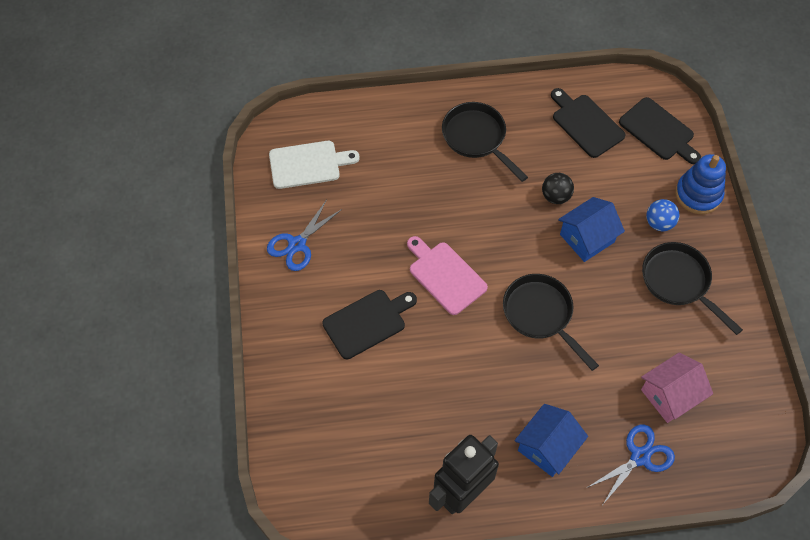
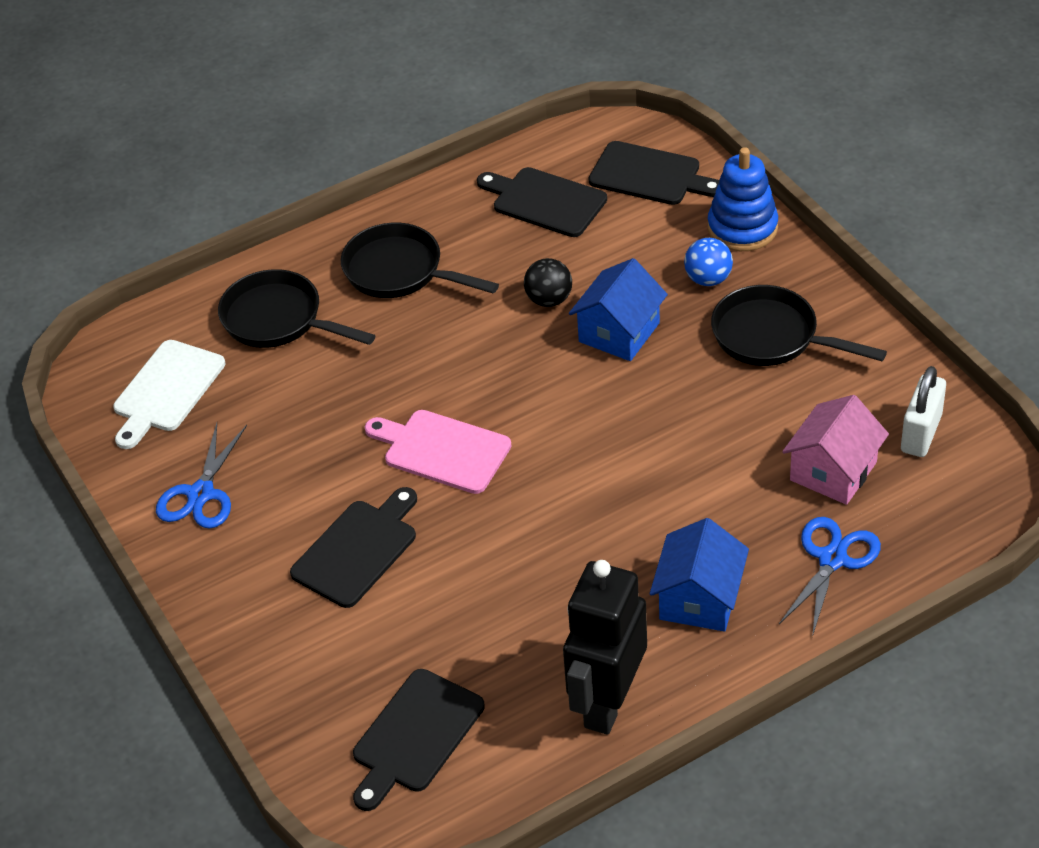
camera: 20 degrees left, 15 degrees down
(308, 164) = (166, 390): white cutting board -> white cutting board turned 150 degrees clockwise
(344, 462) = (415, 736): none -> black cutting board
(541, 315) = (604, 446): black pan -> black pan (279, 320)
(738, 393) = (921, 433): none -> white padlock

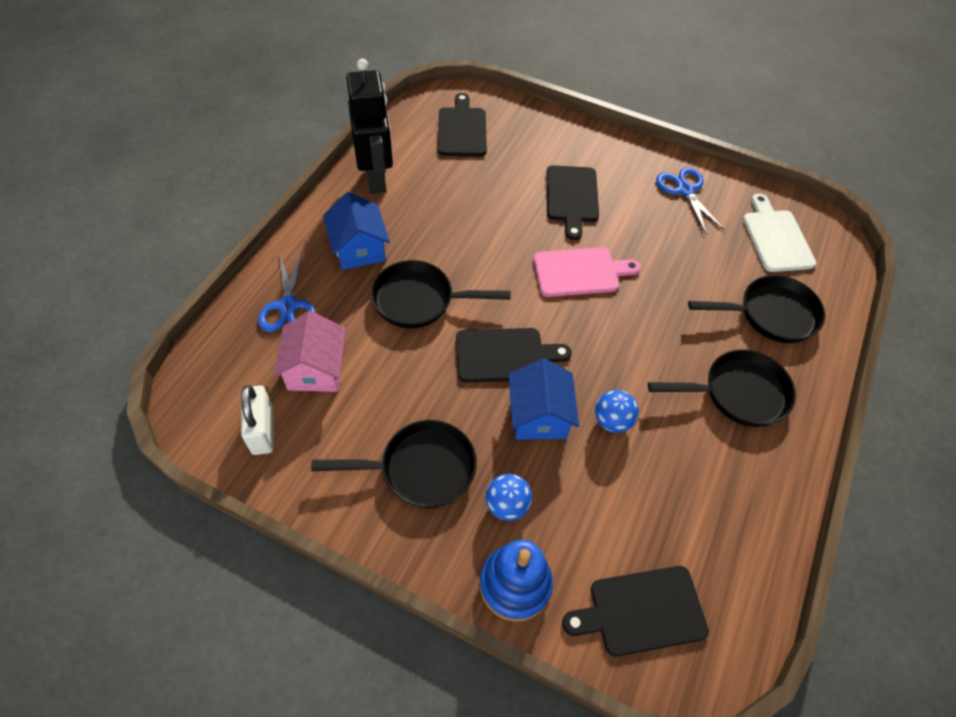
camera: 140 degrees right, 10 degrees up
(545, 201) = (701, 525): black cutting board -> black cutting board (504, 355)
(549, 300) = (612, 421): black ball -> blue ball
(663, 498) = (419, 300): none -> black pan

